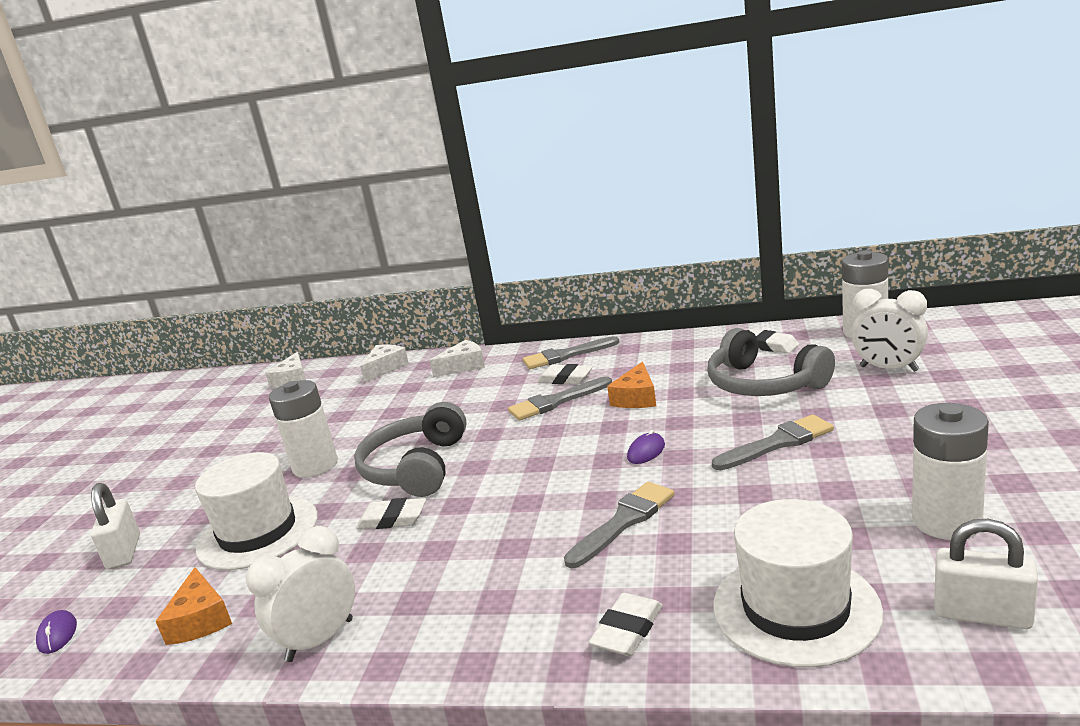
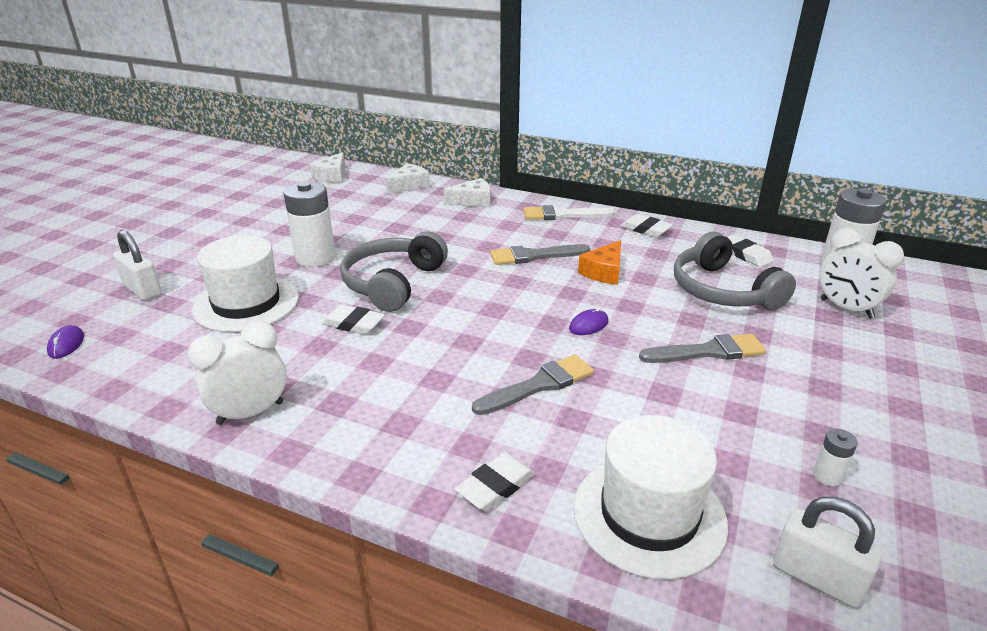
camera: 10 degrees right, 10 degrees up
(124, 552) = (142, 290): white padlock -> white padlock turned 45 degrees counterclockwise
(200, 620) = (171, 366): orange cheese -> none
(565, 379) = (552, 236): white eraser -> white eraser (645, 229)
(566, 355) = (562, 215): grey brush -> white brush
(946, 521) = (827, 476): white battery -> white battery, size x0.45

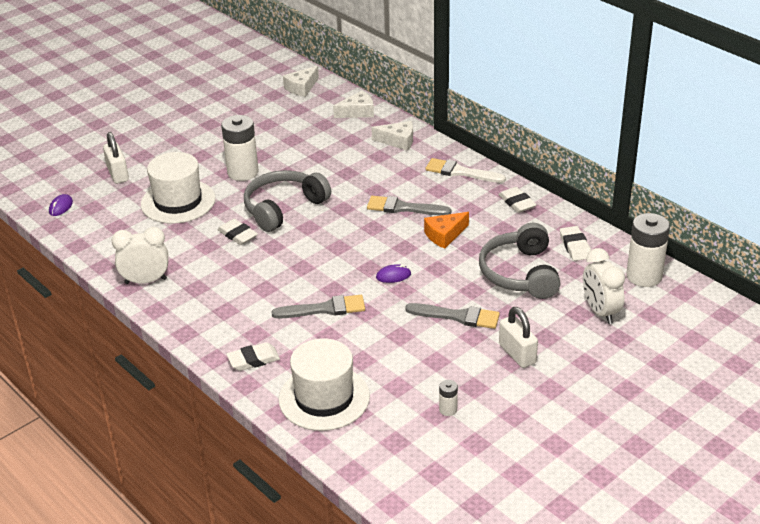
camera: 25 degrees right, 5 degrees up
(817, 577) = (383, 451): white padlock -> white padlock (517, 354)

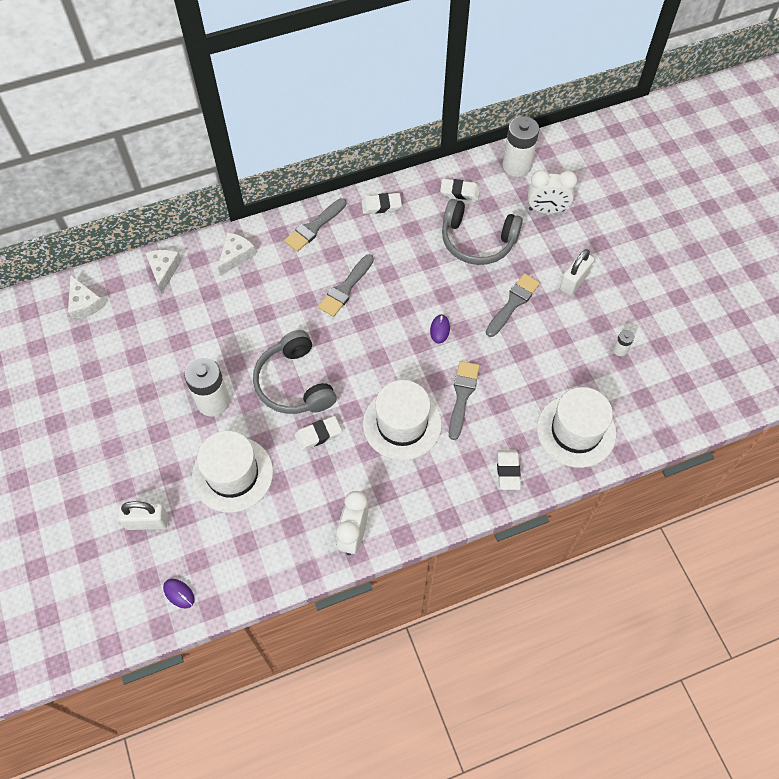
camera: 70 degrees left, 25 degrees up
(273, 279) = (402, 424): none -> white hat
(444, 235) = (401, 273): orange cheese -> none
(460, 172) = (314, 227): white brush -> grey brush
(517, 354) = (574, 281): white padlock -> white padlock turned 45 degrees counterclockwise

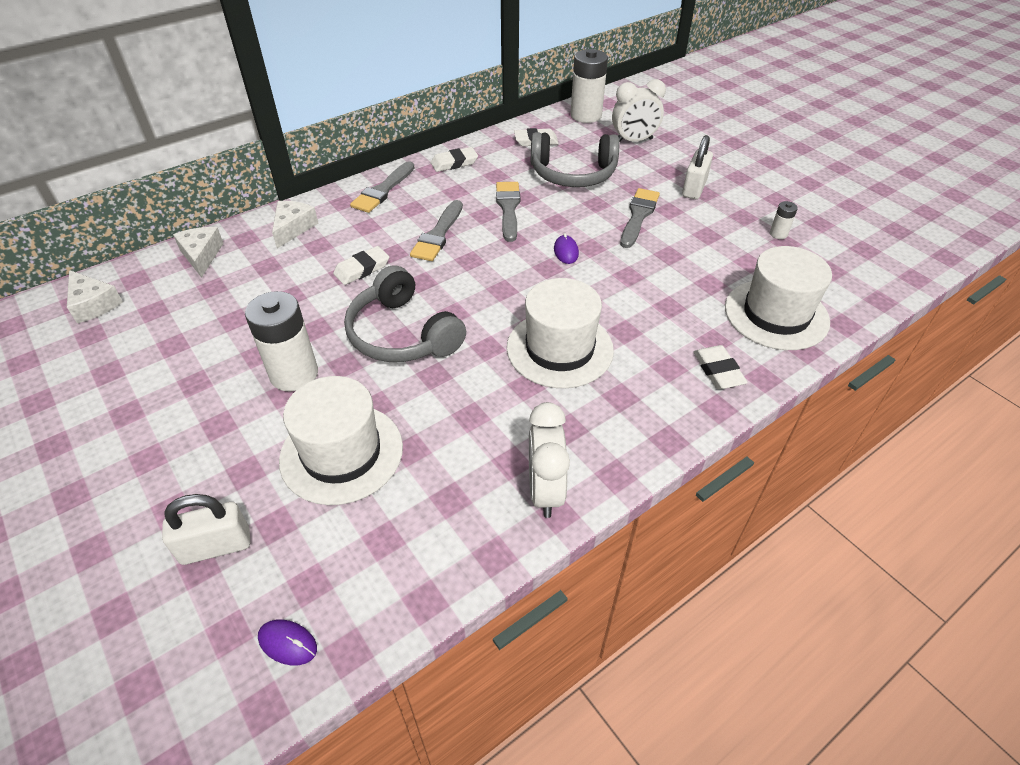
camera: 15 degrees left, 15 degrees down
(318, 435) = (452, 382): white eraser -> white eraser (362, 269)
(462, 396) = (622, 306): grey brush -> grey brush (508, 208)

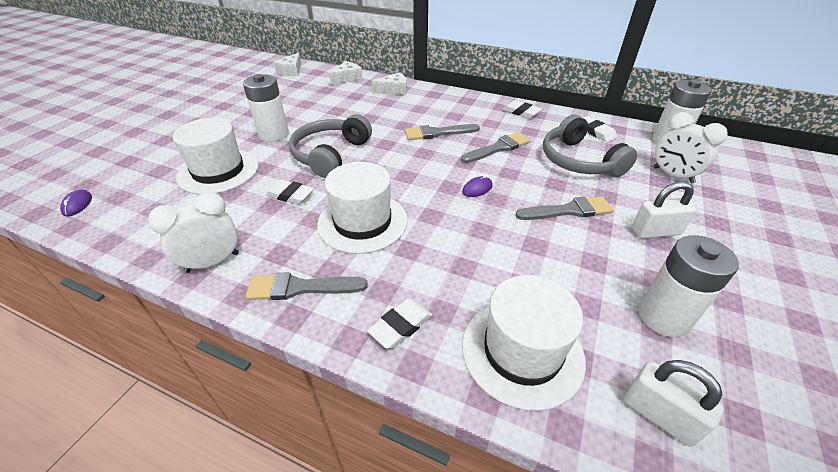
camera: 60 degrees right, 5 degrees down
(216, 546) = (141, 160): white padlock -> white padlock (659, 415)
(362, 269) = (378, 121): white eraser -> white eraser (290, 195)
(383, 190) = (459, 101): grey brush -> grey brush (300, 288)
(778, 234) = (663, 317): white battery -> white battery, size x2.21

